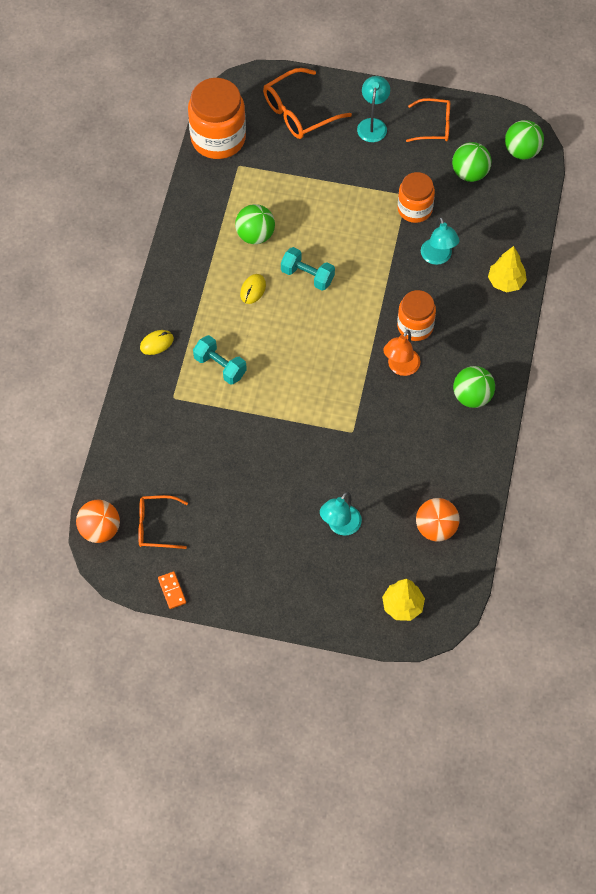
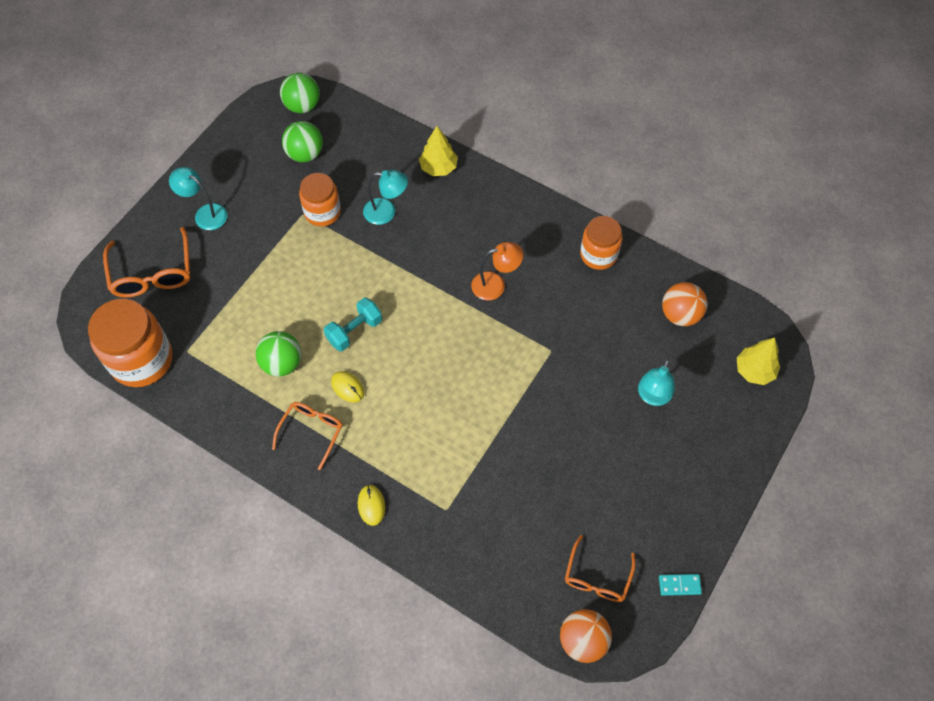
camera: 70 degrees left, 0 degrees up
(172, 591) = (679, 585): orange domino -> turquoise domino
(220, 366) = (427, 450): turquoise dumbbell -> none
(340, 526) = (652, 396): turquoise lamp -> turquoise lamp turned 60 degrees clockwise
(400, 367) = (495, 285): orange lamp -> orange lamp turned 60 degrees counterclockwise
(415, 326) = (455, 257): orange jar -> orange jar (598, 255)
(434, 126) = (235, 164): orange glasses -> orange glasses (311, 432)
(472, 396) = (550, 237): green ball -> none

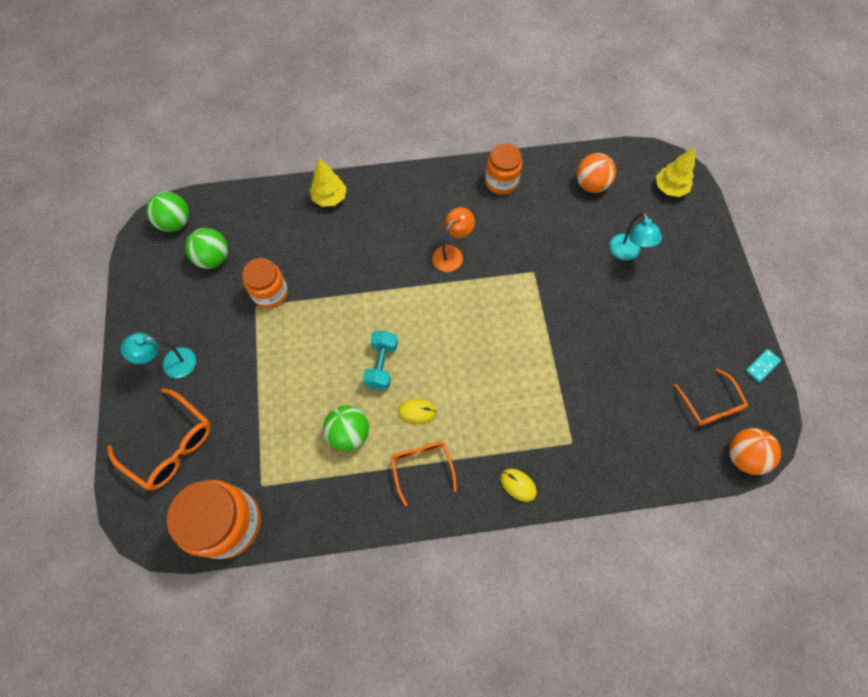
camera: 40 degrees left, 5 degrees up
(386, 212) = (321, 258): turquoise lamp -> none

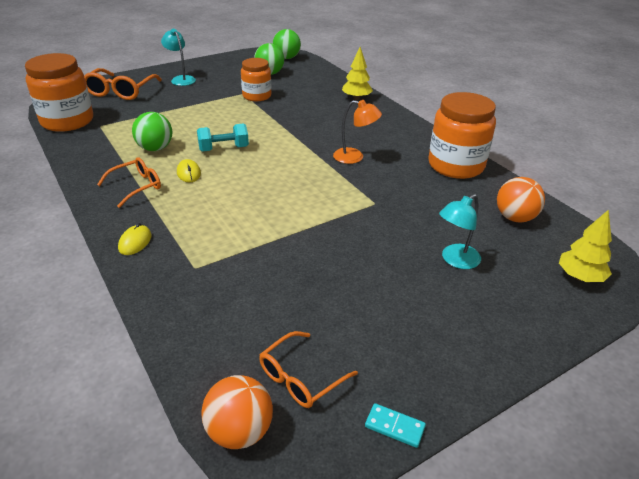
camera: 65 degrees right, 30 degrees down
(501, 182) = (456, 165): orange jar -> orange jar, size x1.60

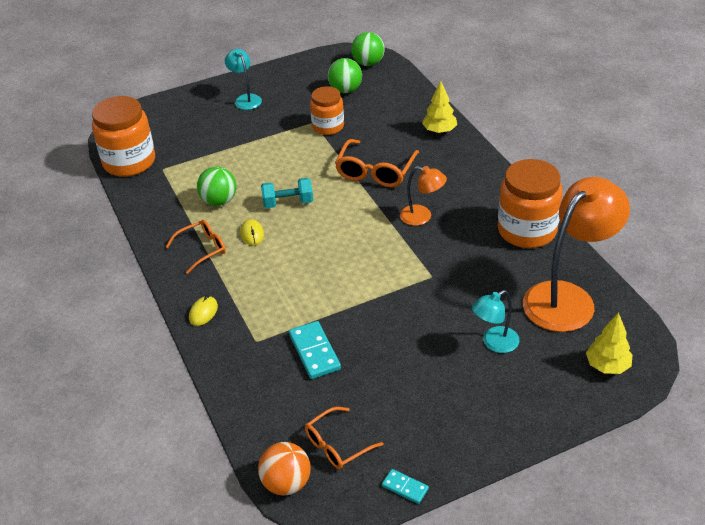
camera: 10 degrees right, 5 degrees up
(121, 91) = (181, 118): orange glasses -> orange glasses (375, 171)
(262, 276) = (314, 352): none -> turquoise domino
(515, 218) = (568, 298): orange ball -> orange lamp

